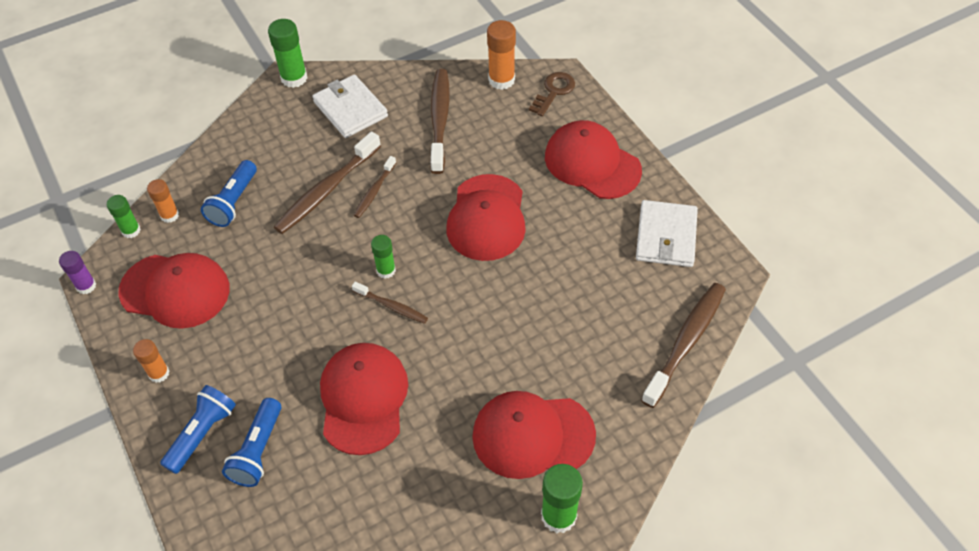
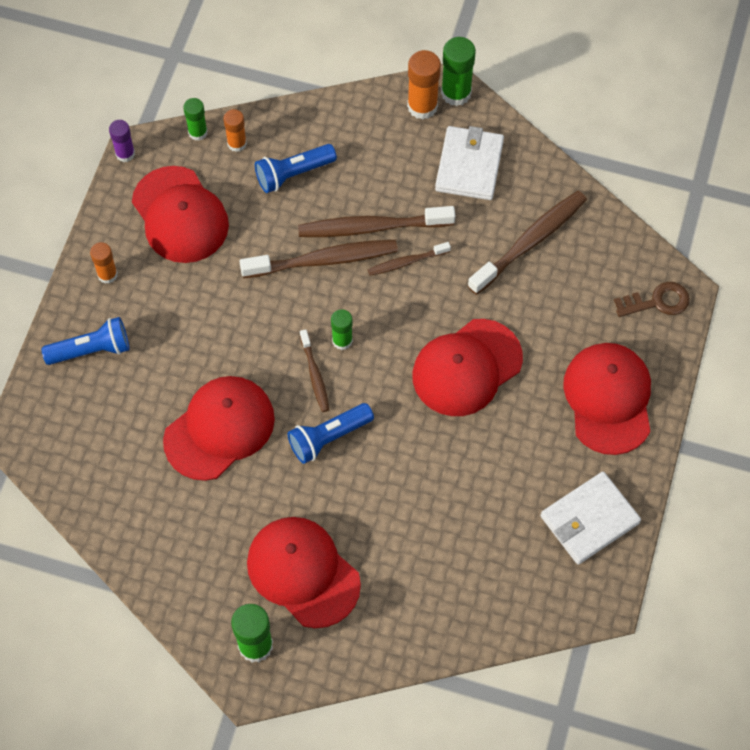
camera: 45 degrees right, 10 degrees up
(258, 451) = (114, 398): blue flashlight -> blue flashlight (328, 437)
(501, 80) = (625, 249): orange glue stick -> orange glue stick (422, 106)
(686, 342) = (496, 617): brown toothbrush -> brown toothbrush (323, 260)

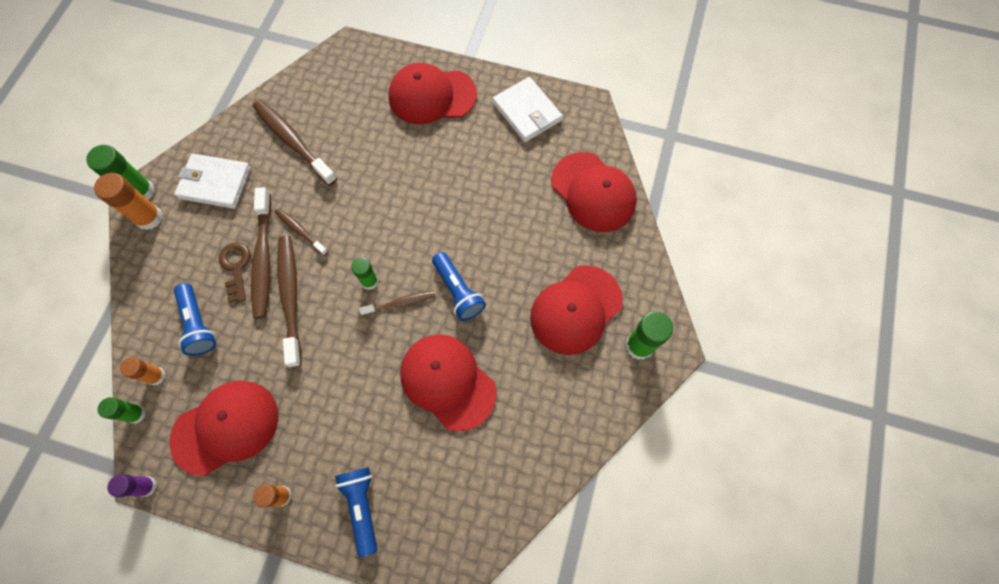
camera: 90 degrees left, 5 degrees up
(406, 262) = (300, 231): brown toothbrush -> brown toothbrush turned 150 degrees clockwise
(467, 368) = (400, 188): red cap -> red cap (593, 192)
(657, 301) = (354, 62): brown key -> brown key (236, 267)

